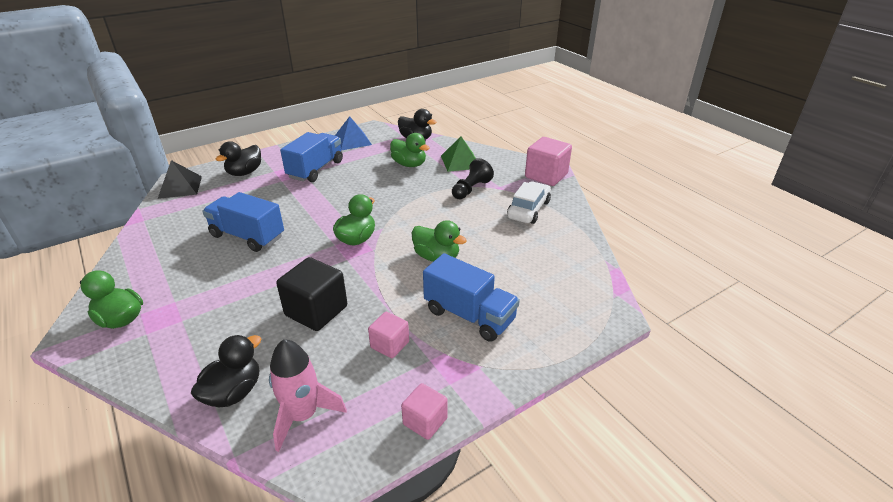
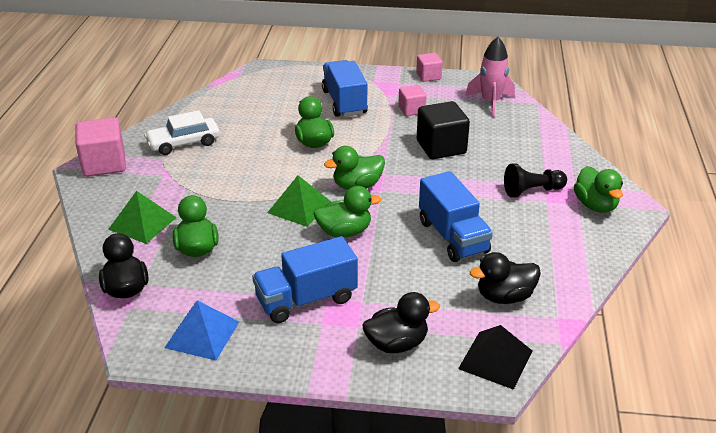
camera: 140 degrees left, 0 degrees up
(234, 392) = (525, 127): black duck -> black duck (504, 297)
(331, 207) = (344, 232): none -> green duck
(381, 208) = (299, 207): none -> green pyramid
(471, 189) = (192, 185): black pawn -> black pawn (532, 191)

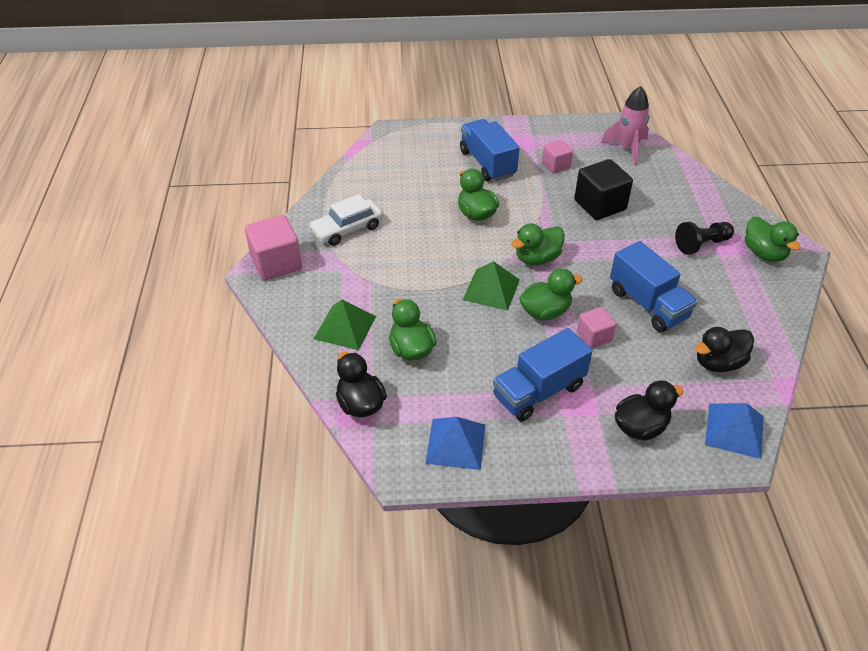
camera: 10 degrees left, 10 degrees up
(428, 76) = (557, 124): pink cube -> pink cube (594, 336)
(495, 359) = (734, 430): black pyramid -> blue pyramid

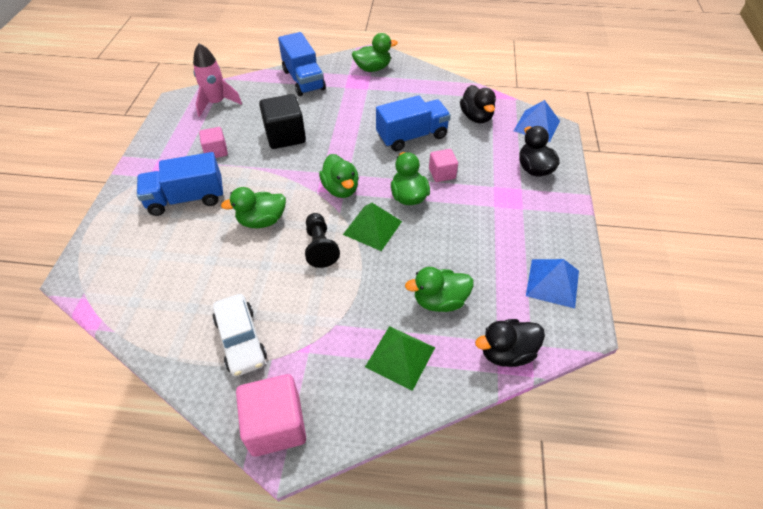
camera: 80 degrees left, 5 degrees up
(538, 391) = (497, 218): blue truck -> blue truck (303, 80)
(701, 244) = (354, 94): black pawn -> black pawn (320, 247)

